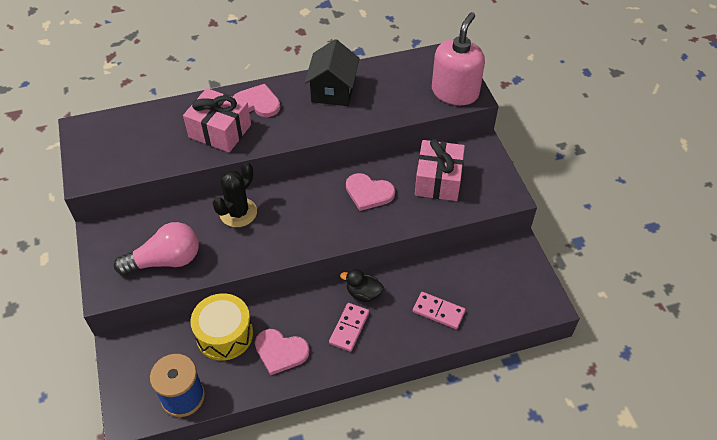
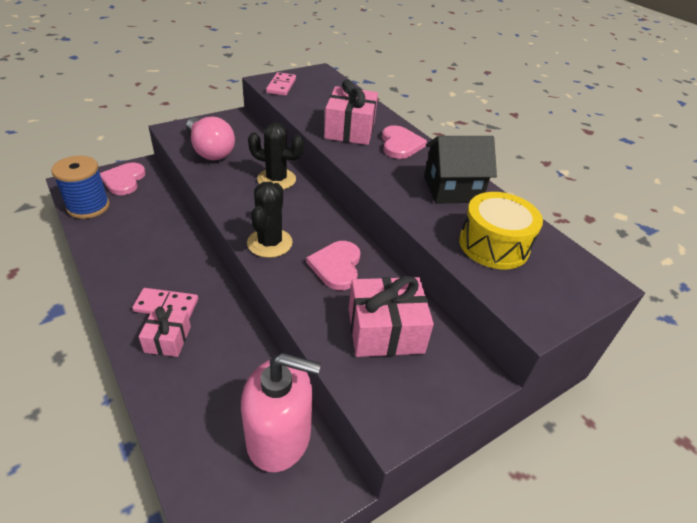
camera: 70 degrees right, 10 degrees down
(224, 334) = (156, 218): yellow drum -> yellow drum (493, 245)
(280, 352) = (135, 257): pink heart -> pink heart (124, 180)
(329, 230) = (269, 243): none -> black cactus
(363, 293) = (216, 310): black duck -> none
(387, 328) = (168, 339): none -> pink gift
(438, 311) = (196, 390): pink domino -> pink domino (281, 86)
(455, 92) = (529, 298): pink soap dispenser -> pink soap dispenser (279, 436)

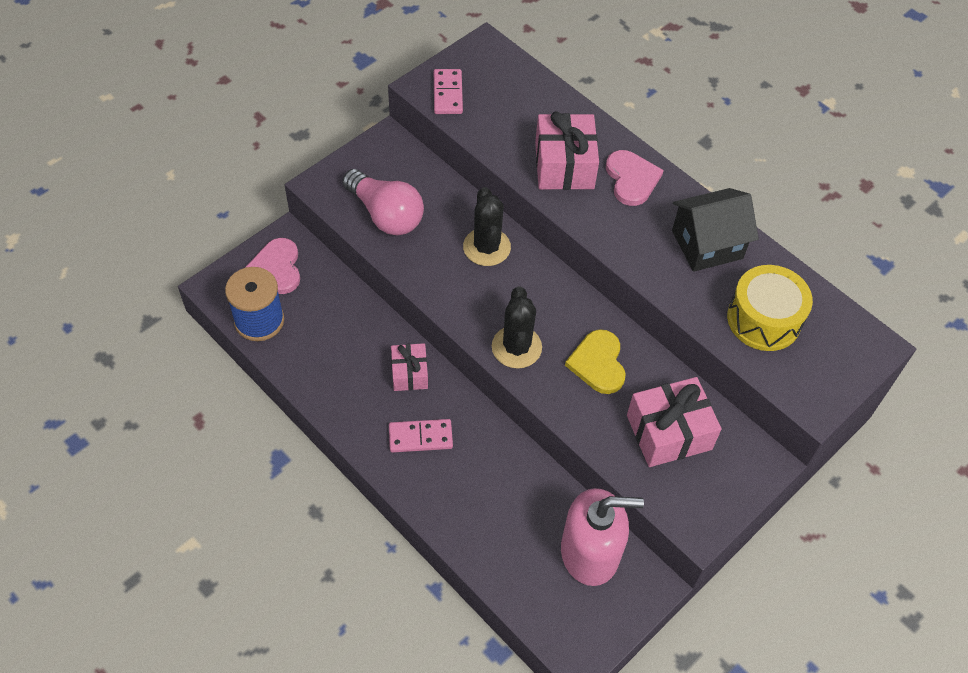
camera: 10 degrees left, 15 degrees up
(168, 339) = (441, 476): pink gift -> pink gift (409, 373)
(276, 179) = (486, 247): black cactus -> black cactus turned 75 degrees clockwise
(336, 266) = (598, 363): pink heart -> yellow heart

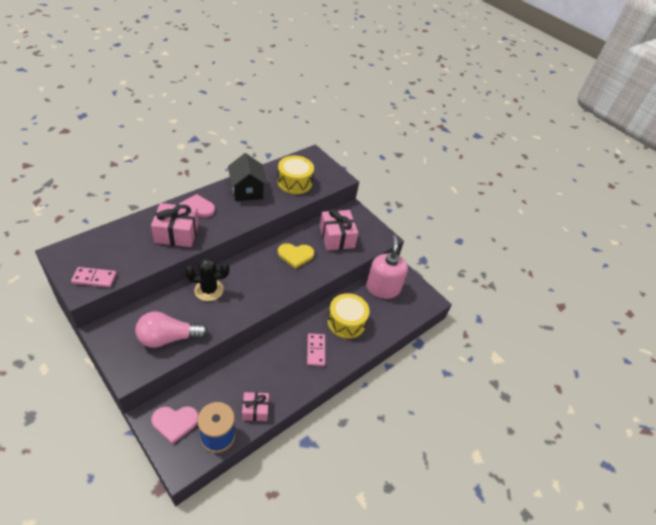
camera: 90 degrees left, 10 degrees down
(386, 215) = (168, 338): pink light bulb -> pink light bulb turned 150 degrees counterclockwise
(409, 373) = (273, 351): pink gift -> pink gift (255, 410)
(490, 485) = (346, 322): none -> yellow drum
(516, 347) = (280, 286): black cactus -> none

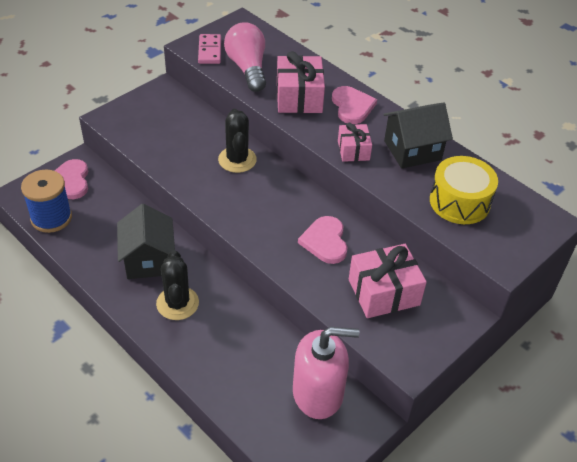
camera: 90 degrees right, 0 degrees up
(168, 338) = (158, 137): pink light bulb -> pink light bulb (247, 68)
(255, 410) = (84, 247): pink gift -> pink gift (353, 150)
(274, 366) = (148, 260): none -> black house
(295, 255) = (325, 241): yellow heart -> pink heart
(315, 350) = (177, 303): pink domino -> black cactus
(346, 322) = (234, 339): yellow drum -> none

